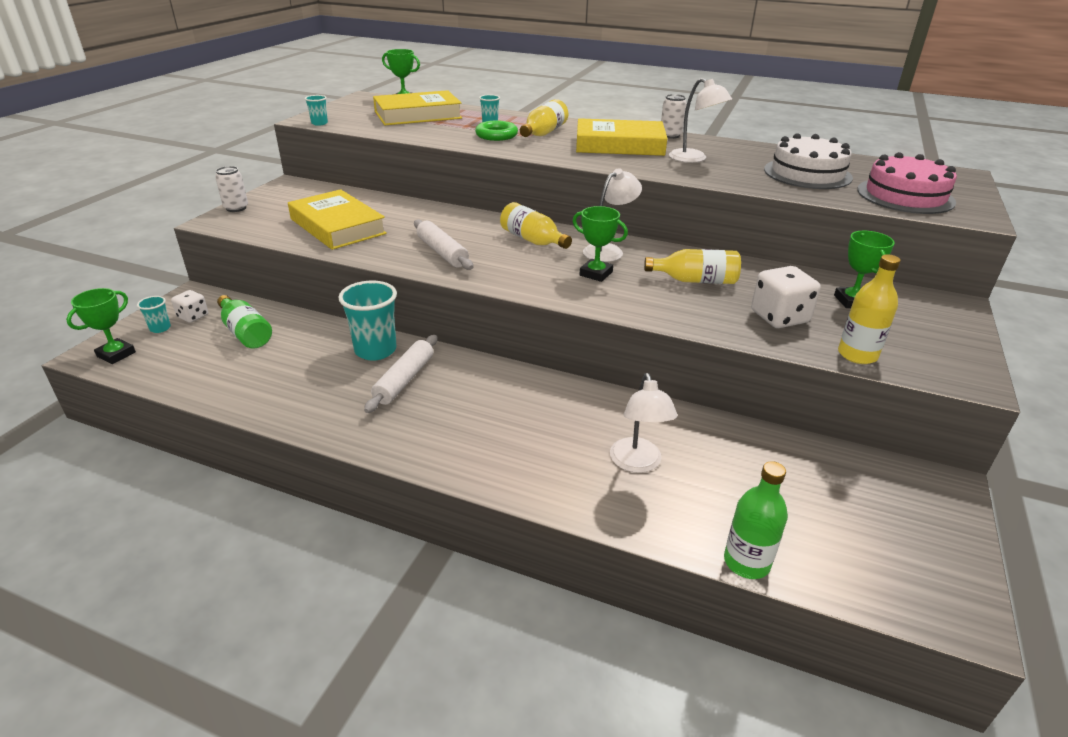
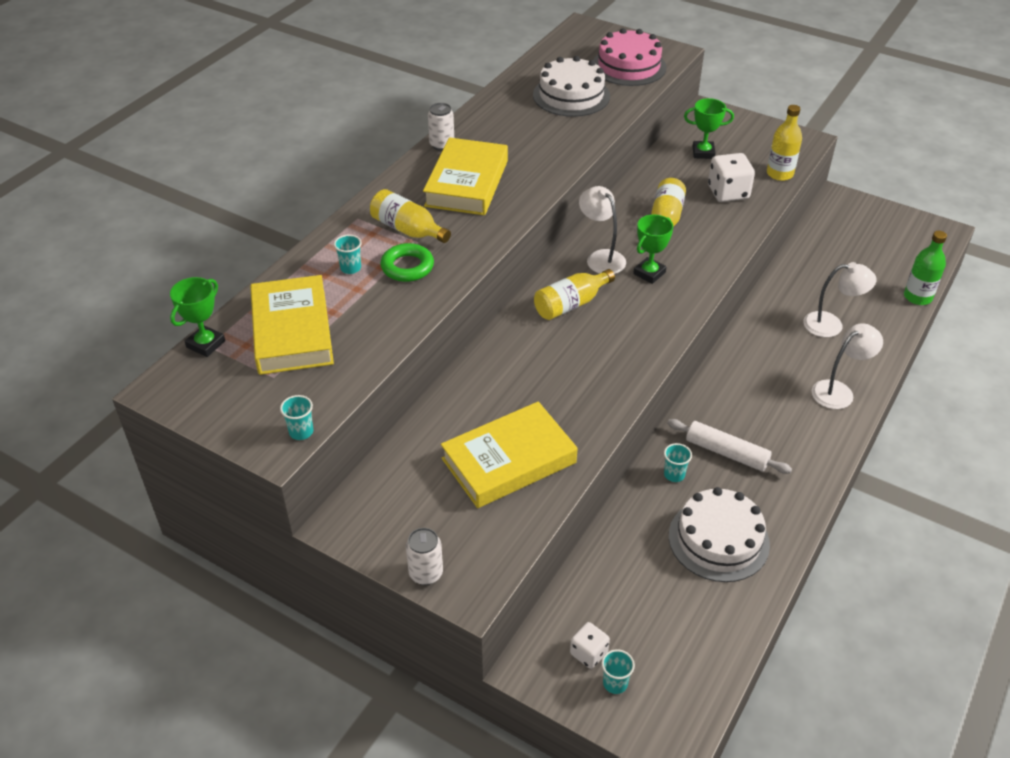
camera: 80 degrees left, 10 degrees up
(116, 354) = (673, 716): green trophy -> none
(246, 333) = (632, 591): green bottle -> none
(292, 375) = (718, 539): none -> white cake
(375, 350) = (674, 475): turquoise cup -> turquoise cup, size x0.49
(442, 252) = (593, 372): white rolling pin -> none
(694, 159) = (520, 146): white lamp -> white lamp (839, 391)

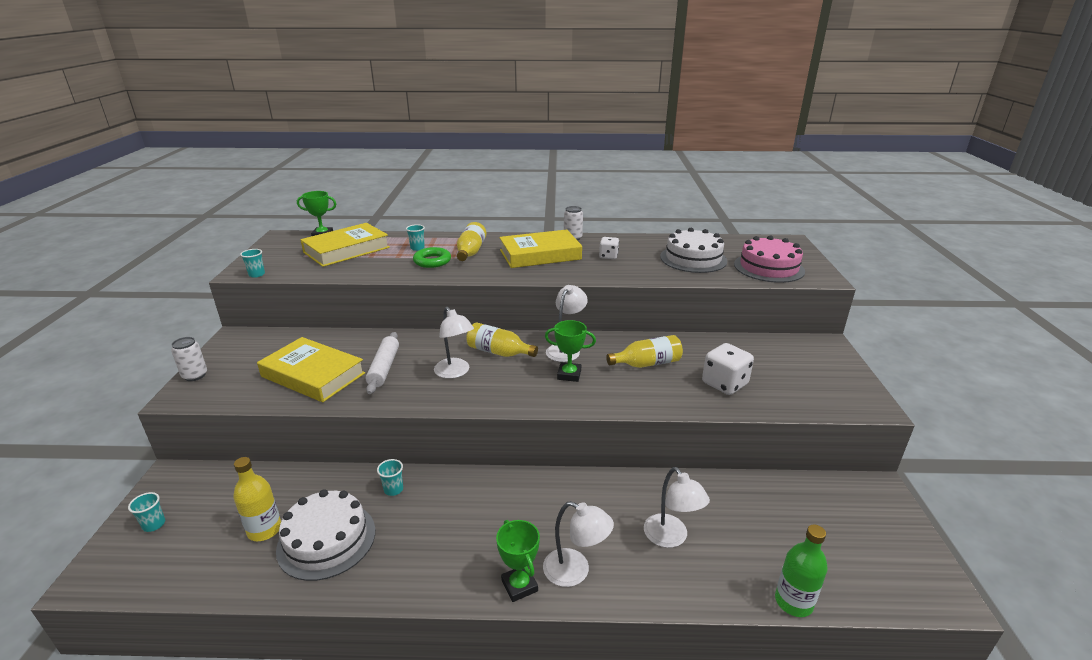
camera: 60 degrees right, 15 degrees down
(588, 347) = (455, 372): none -> white lamp
(588, 653) = (184, 501): white dice -> white dice (608, 256)
(703, 153) = (763, 357): green trophy -> green trophy (519, 586)
(726, 453) = (437, 513): white rolling pin -> white rolling pin (384, 368)
(779, 174) = (793, 404): yellow bottle -> yellow bottle (264, 530)

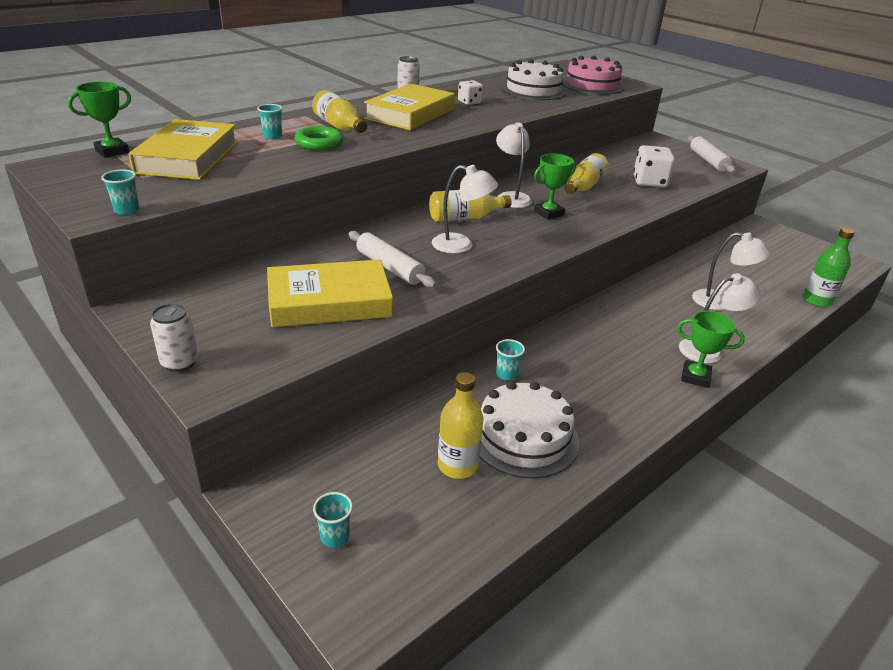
camera: 45 degrees left, 5 degrees up
(845, 387) = (708, 161): none -> white rolling pin

